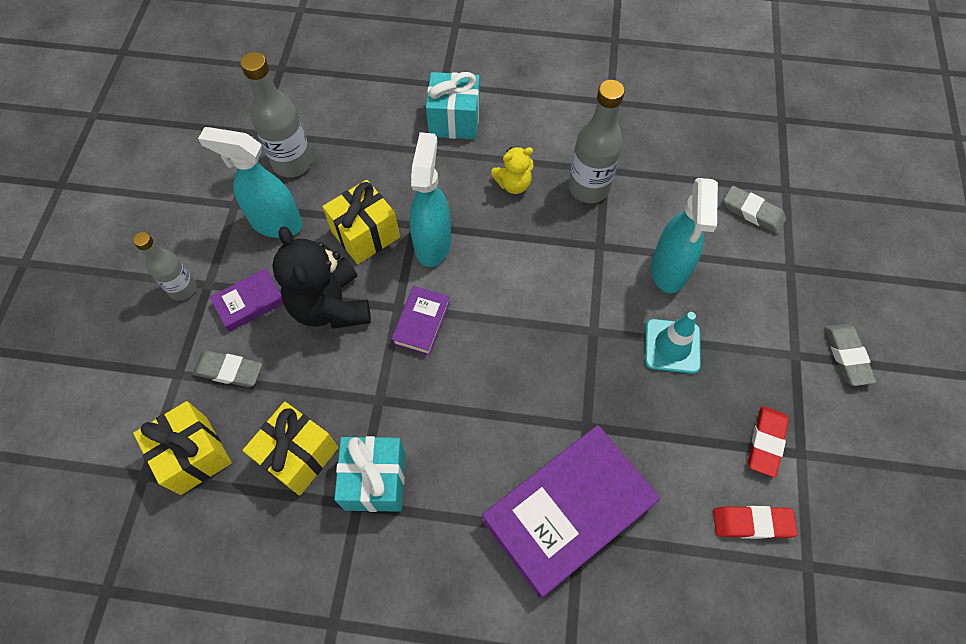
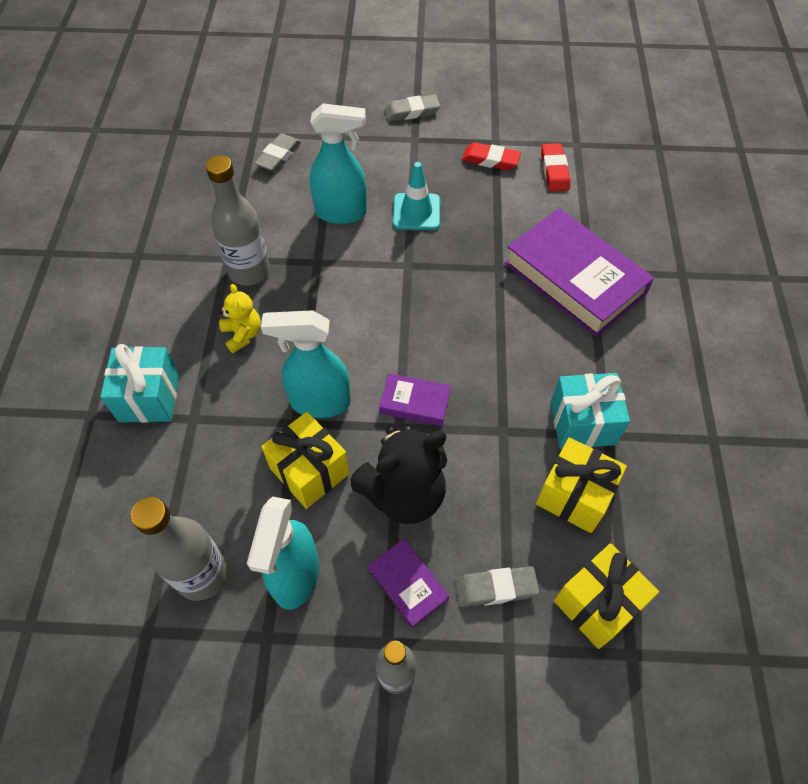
camera: 95 degrees left, 5 degrees down
(229, 371) = (495, 588): grey eraser -> grey eraser turned 75 degrees clockwise

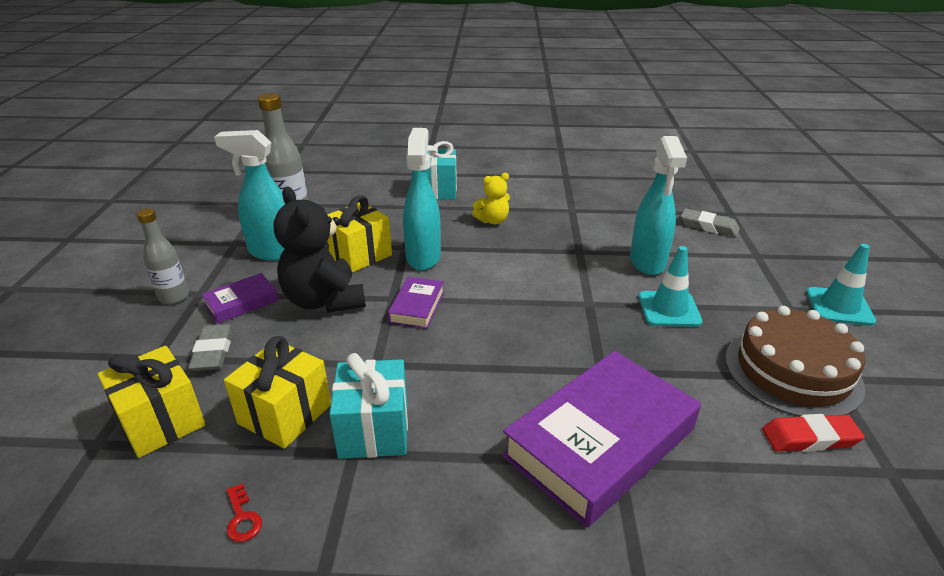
camera: 90 degrees right, 25 degrees down
(249, 271) = (560, 220): grey bottle -> none
(412, 111) = (839, 307): grey eraser -> turquoise traffic cone
(490, 160) = (792, 371): red eraser -> brown cake
(681, 501) = (242, 518): none -> red key

